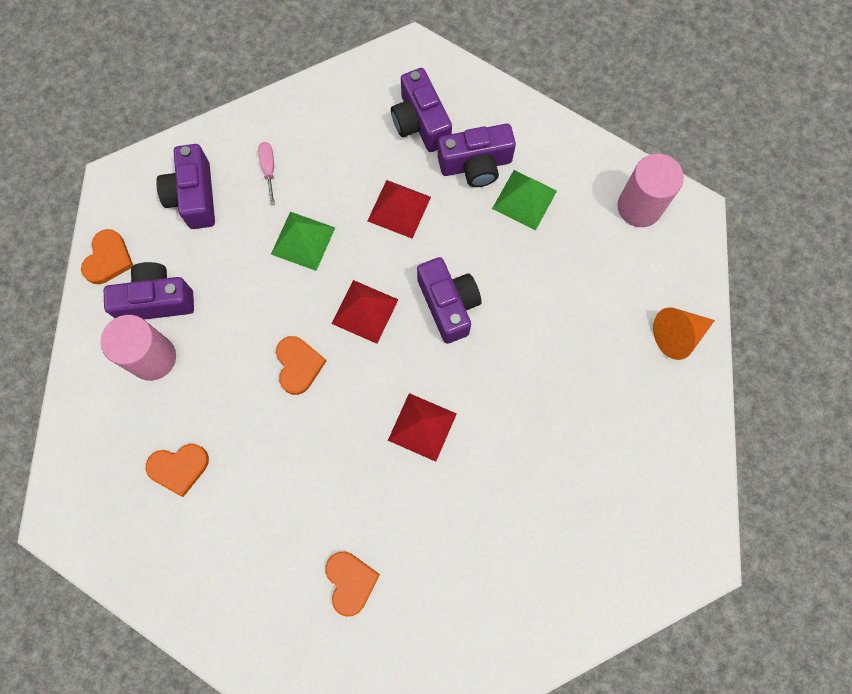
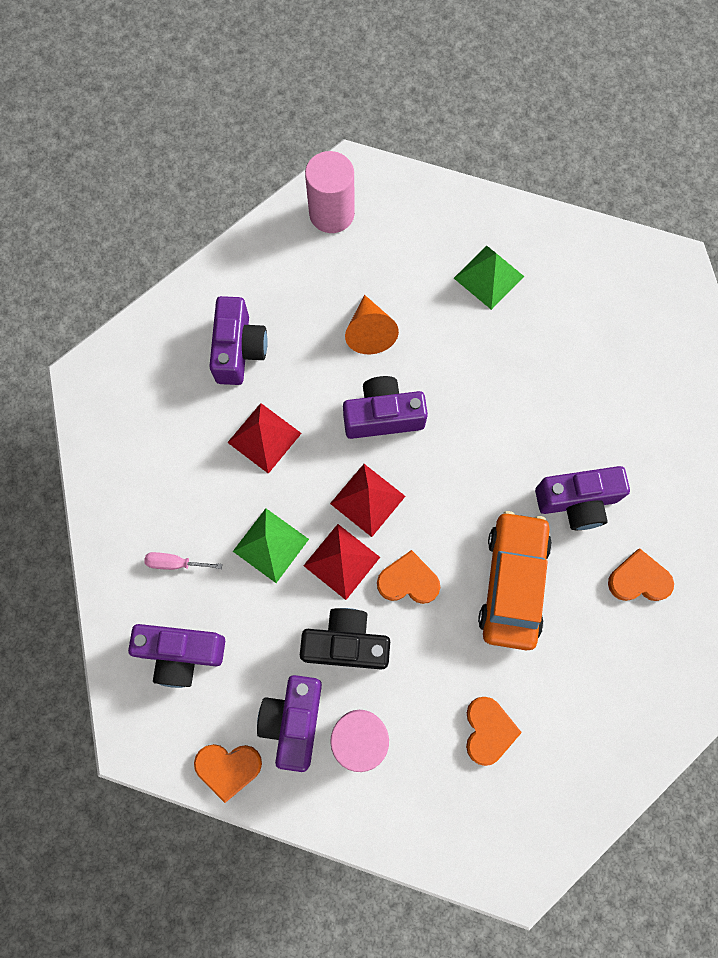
camera: 75 degrees left, 0 degrees up
(108, 259) = (228, 768): orange heart -> orange heart turned 150 degrees clockwise
(230, 326) = (346, 643): none -> black camera
(318, 460) = (513, 583): none -> orange car
(420, 122) = (172, 391): purple camera -> purple camera (577, 501)
(422, 427) = (502, 473): red pyramid -> red pyramid (342, 561)
(524, 199) = (291, 314): green pyramid -> green pyramid (488, 277)
(678, 335) = (468, 220): orange cone -> orange cone (369, 332)

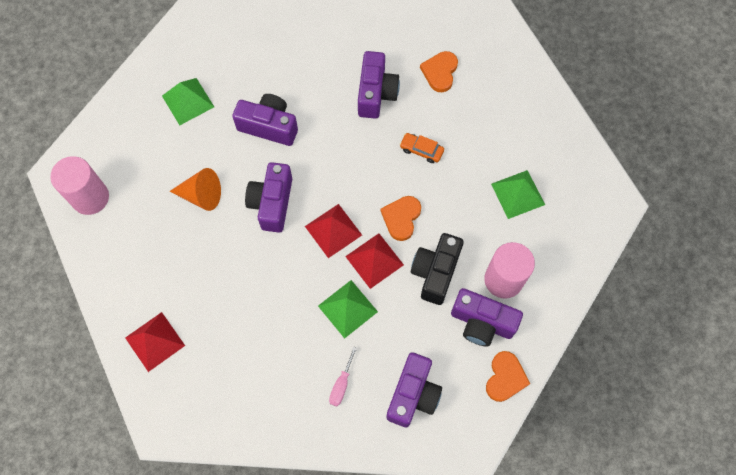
camera: 75 degrees left, 5 degrees down
(239, 350) = (181, 296): purple camera -> purple camera (269, 126)
(264, 438) = (261, 293): red pyramid -> red pyramid (155, 341)
(488, 730) = (518, 194): orange heart -> green pyramid
(513, 583) = (421, 150): orange car -> orange car, size x0.45

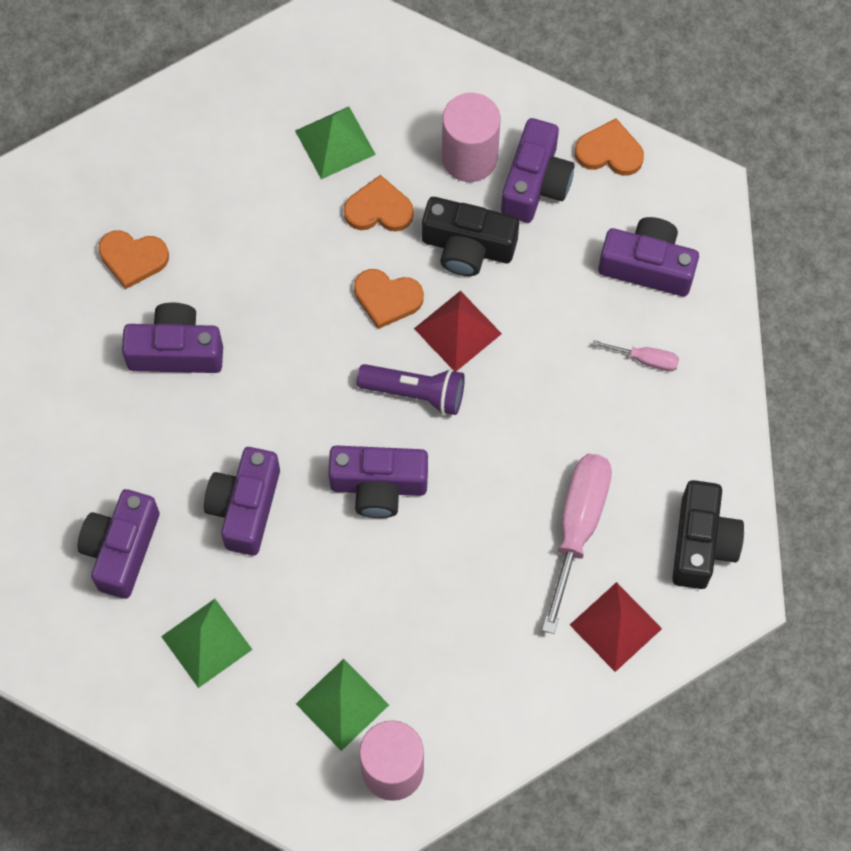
camera: 95 degrees left, 0 degrees up
(201, 195) = (374, 595): orange cone -> none
(202, 406) = (701, 543): none -> black camera
(227, 324) = (578, 526): none -> pink screwdriver
(252, 59) = (121, 549): none -> purple camera
(333, 230) = (415, 392): red pyramid -> purple flashlight
(348, 308) = (535, 361): green pyramid -> green pyramid (342, 704)
(421, 150) = (272, 277): orange car -> none
(467, 218) = (379, 209): none -> orange heart

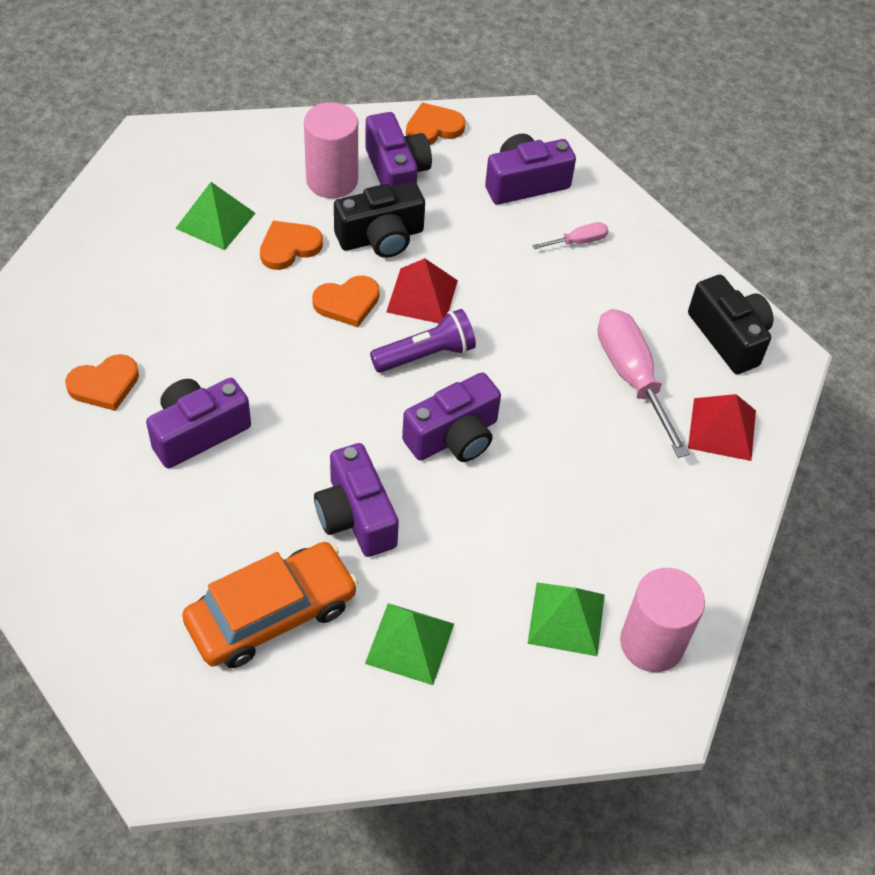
camera: 40 degrees left, 15 degrees down
(121, 549) = (271, 614): purple camera -> orange car

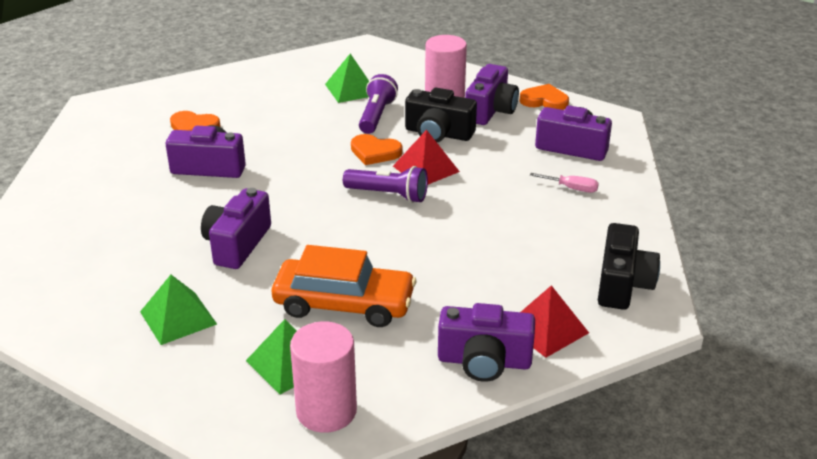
camera: 45 degrees right, 20 degrees down
(271, 614) = (127, 261): orange car -> orange car (344, 304)
(289, 247) = (376, 116): orange heart -> purple flashlight
(454, 436) = (349, 239): purple camera -> purple camera (484, 361)
(632, 377) = (515, 269): pink screwdriver -> none

